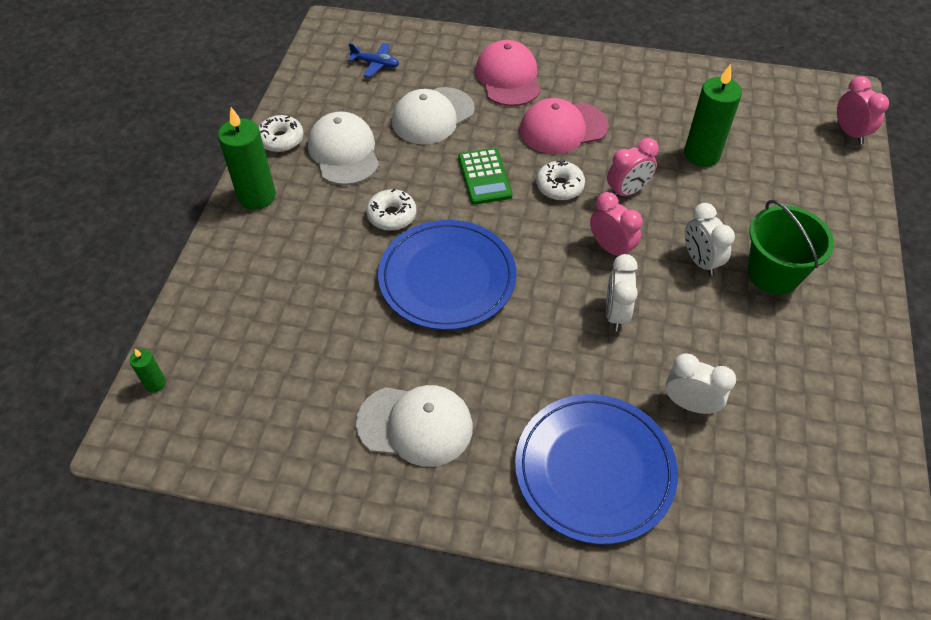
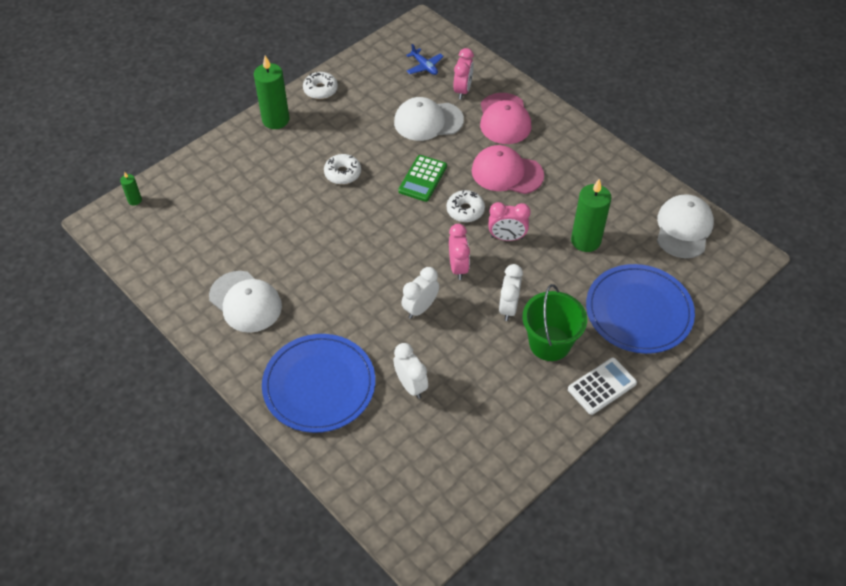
camera: 35 degrees right, 0 degrees up
(344, 152) = (350, 117): white cap -> white cap (683, 228)
(447, 278) = (340, 229): blue plate -> blue plate (639, 311)
(508, 78) = (504, 119): pink cap -> pink cap turned 150 degrees clockwise
(849, 133) = (716, 283): pink clock -> pink clock (462, 90)
(861, 287) = (602, 386): none -> white calculator

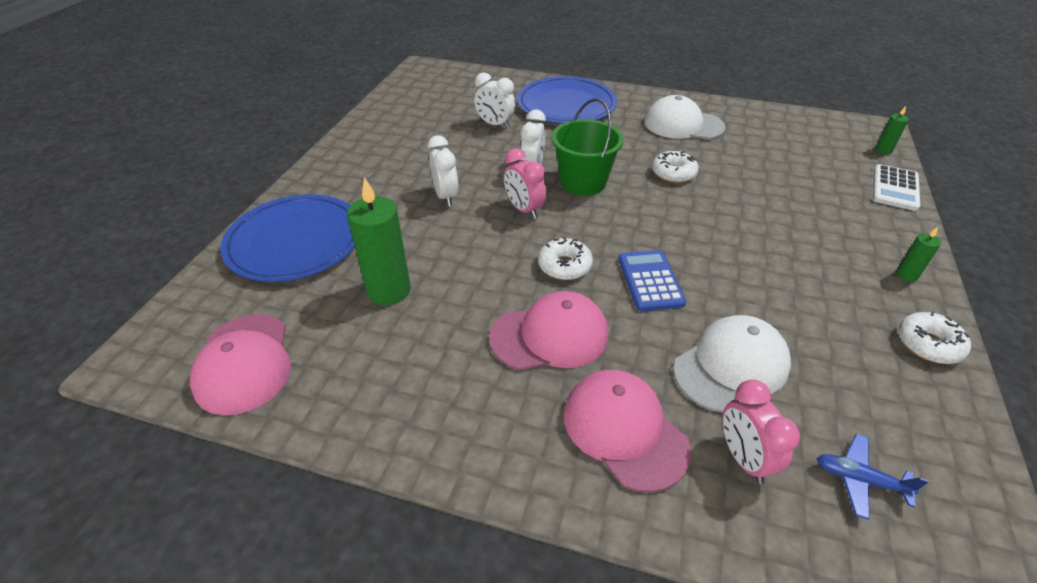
camera: 150 degrees right, 10 degrees down
(275, 120) = (906, 275): green candle -> green candle, size x0.48
(342, 173) = (745, 248): white donut -> white donut (673, 173)
(422, 179) = (650, 281): green calculator -> blue calculator
(507, 237) = (491, 256): pink clock -> none
(549, 343) = (387, 185): green bucket -> green bucket (583, 182)
(602, 386) = (320, 173): white calculator -> white calculator (895, 188)
(683, 228) = (244, 363): white cap -> pink cap

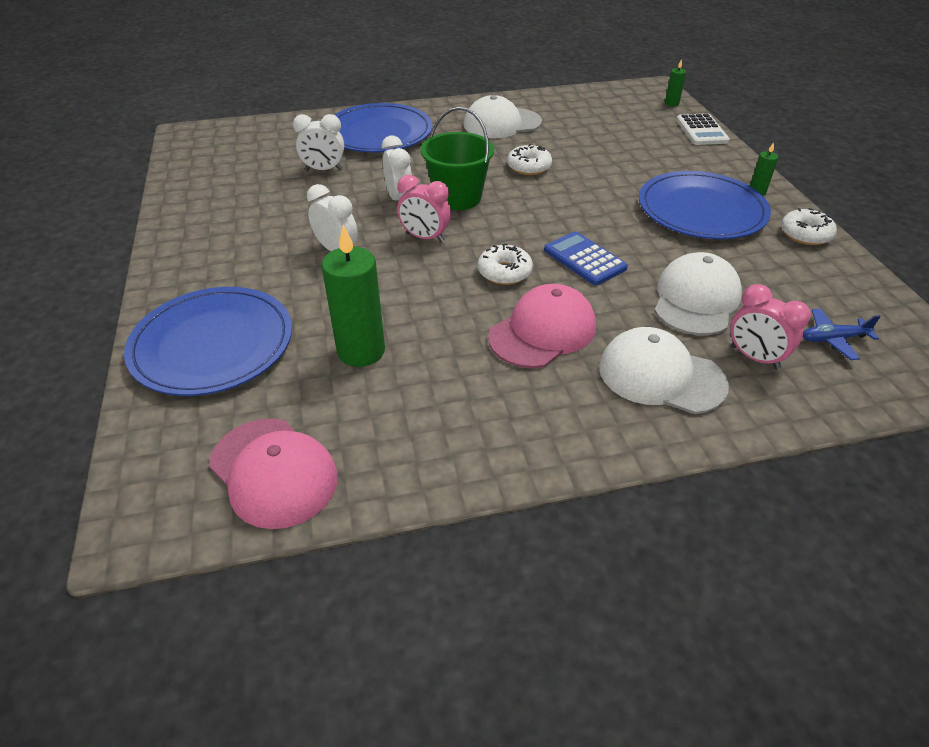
camera: 30 degrees left, 0 degrees up
(624, 430) = (661, 376): pink cap -> white cap
(820, 273) = (701, 210): none -> blue plate

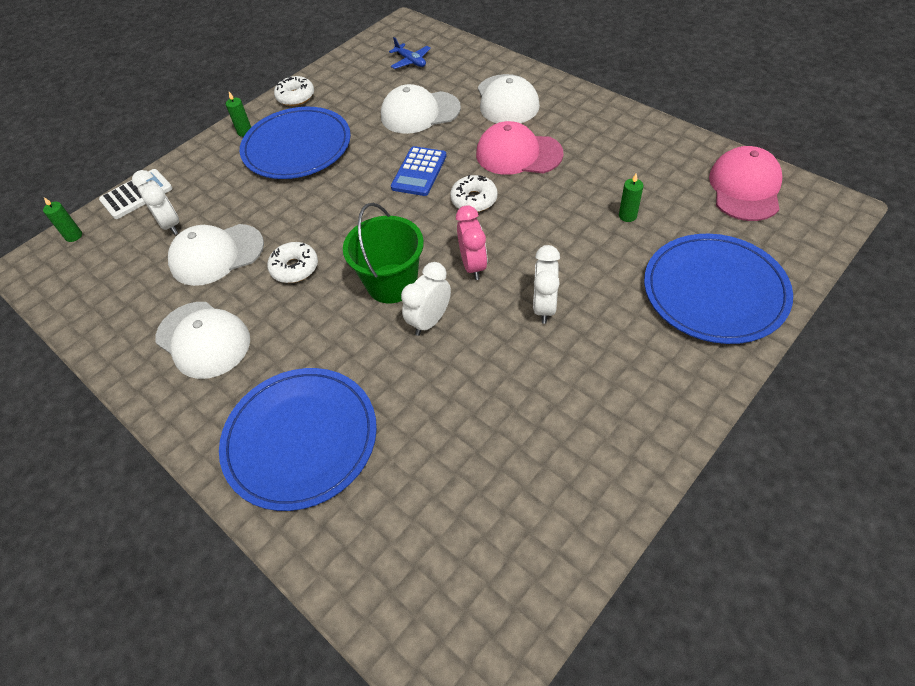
camera: 120 degrees left, 10 degrees up
(324, 170) = (426, 425): white clock -> white clock (170, 225)
(361, 351) = (627, 216): green candle -> green candle, size x0.48
(584, 144) = (216, 255): none -> white cap
(754, 357) = (456, 78): pink clock -> none

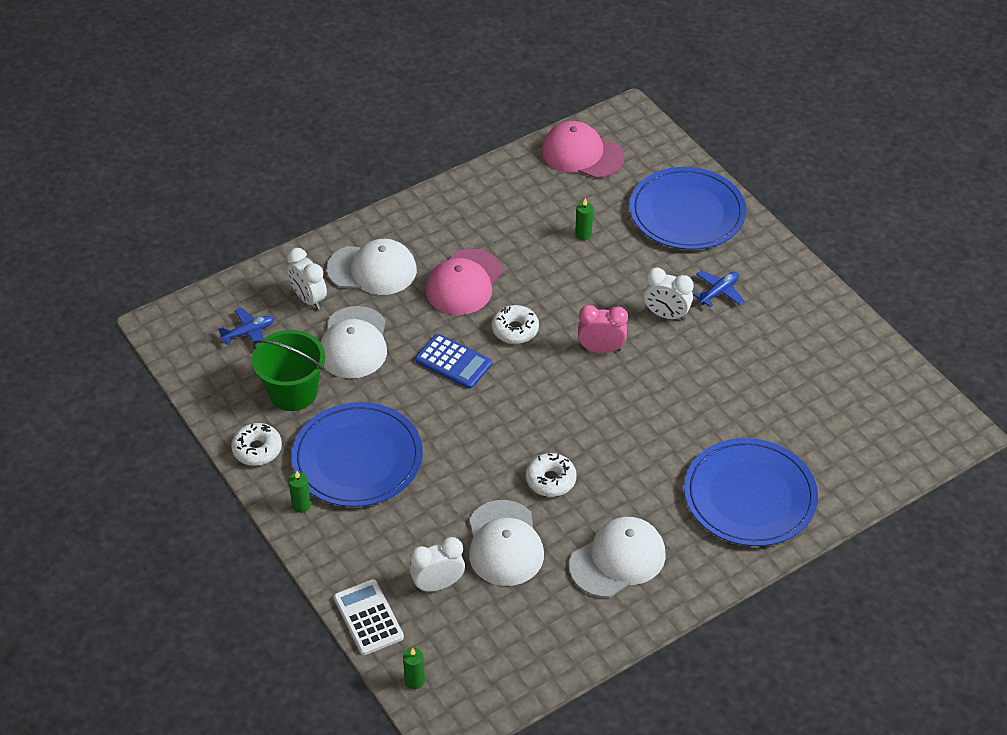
camera: 80 degrees left, 5 degrees down
(392, 283) = (600, 409): green bucket -> green bucket (293, 392)
(430, 321) = (654, 391): white clock -> white clock (309, 299)
(602, 346) = (718, 292): none -> blue plane

